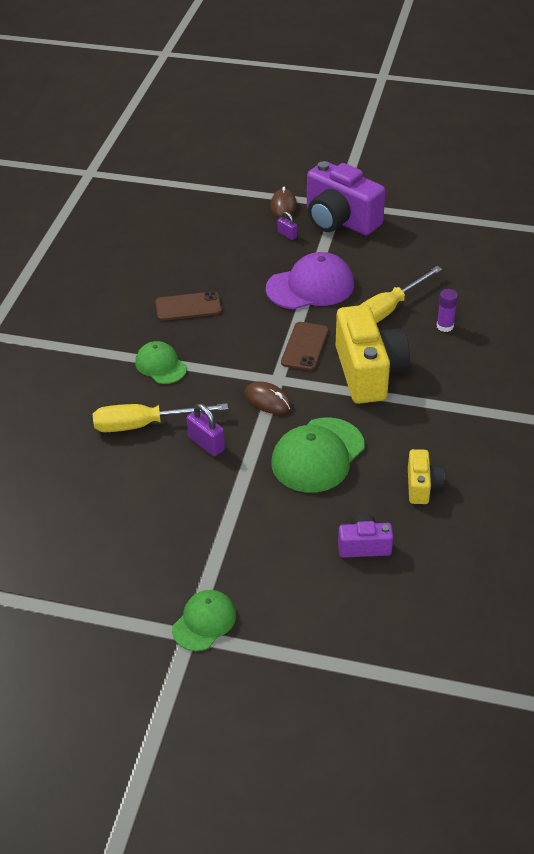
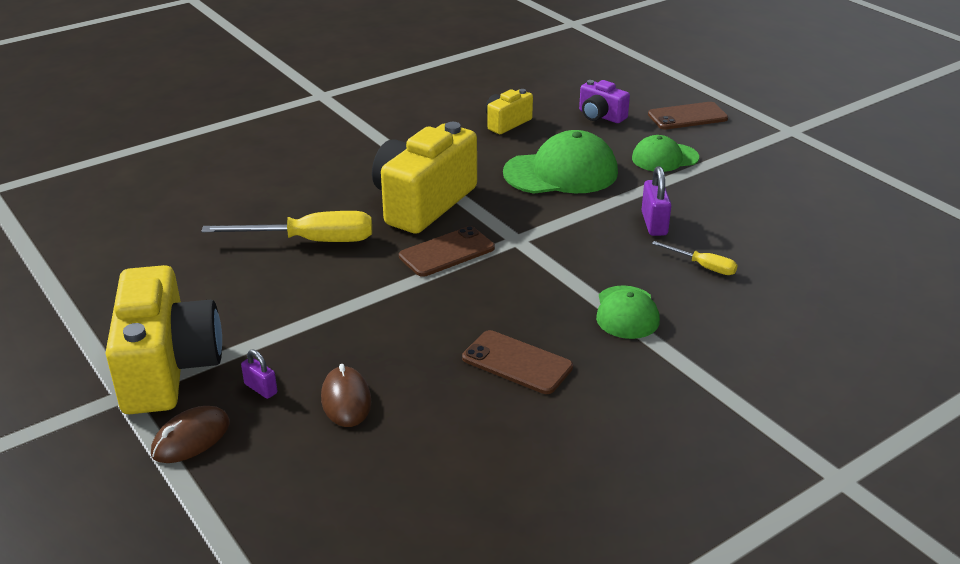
camera: 140 degrees left, 10 degrees down
(144, 424) = (703, 266): yellow screwdriver -> yellow screwdriver, size x0.52
(204, 622) = (772, 131): green cap -> green cap (664, 158)
(268, 400) = (550, 227): brown mouse -> brown mouse (346, 400)
(287, 235) = (261, 388): purple padlock -> purple padlock turned 45 degrees counterclockwise
(294, 595) = (687, 117): none -> brown phone
(310, 287) = (344, 306): purple cap -> none
(340, 220) = (168, 368): purple camera -> yellow camera
(445, 326) = (289, 201): purple glue stick -> none

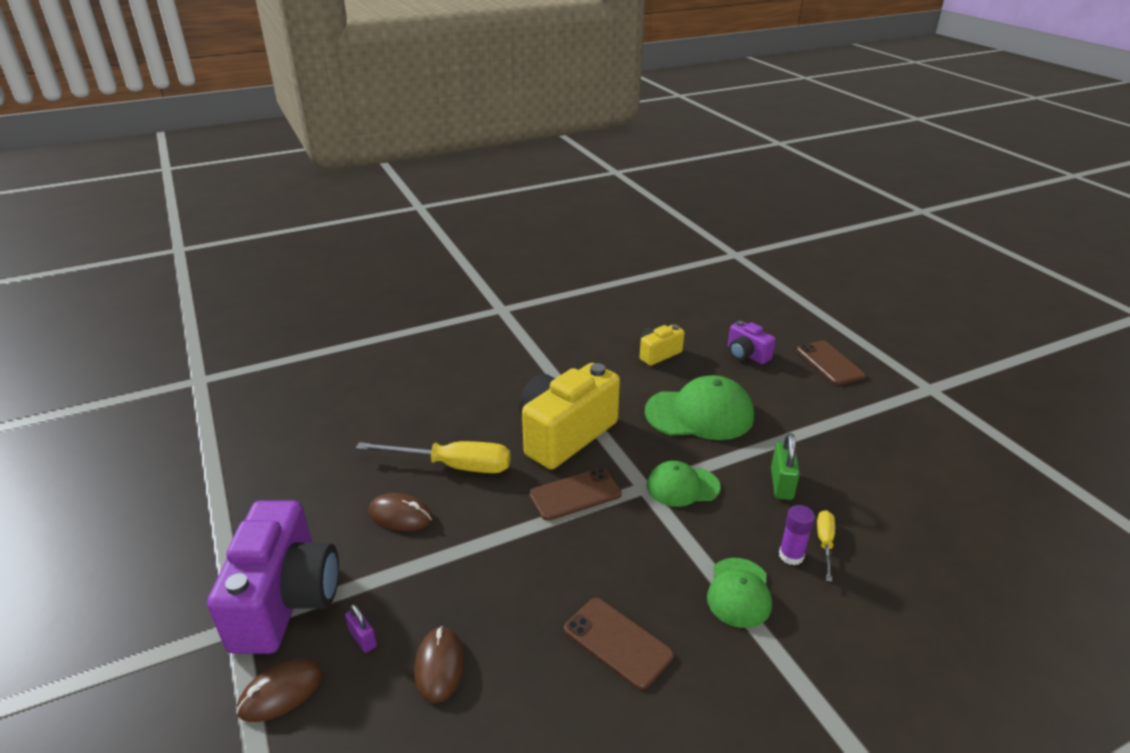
camera: 10 degrees right, 0 degrees up
(168, 368) = (285, 600): yellow camera -> purple camera
(266, 288) = (400, 515): none -> brown mouse
(654, 223) = (781, 484): purple padlock -> green padlock
(664, 158) = (801, 408): green cap -> green cap (682, 486)
(672, 279) = (791, 555): none -> purple glue stick
(687, 117) = (829, 363): brown phone -> brown phone turned 75 degrees clockwise
(703, 266) = (825, 543): yellow screwdriver -> yellow screwdriver turned 120 degrees counterclockwise

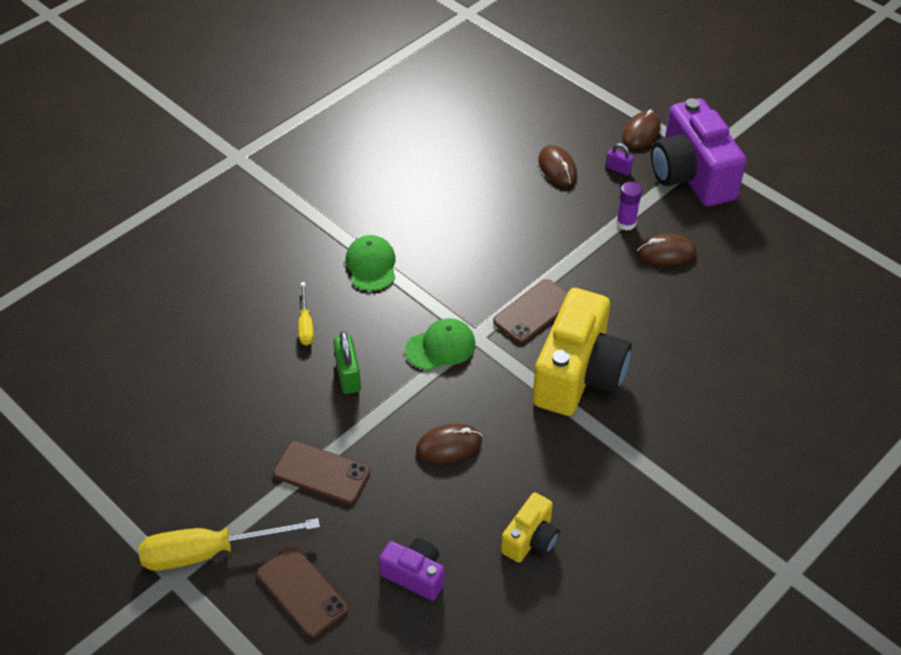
camera: 160 degrees right, 15 degrees up
(453, 466) = (660, 308): yellow screwdriver -> yellow screwdriver (210, 552)
(617, 642) = (449, 210): brown phone -> brown phone (322, 473)
(699, 414) = (449, 445): green cap -> brown mouse
(791, 555) = (333, 306): purple glue stick -> purple glue stick (626, 223)

